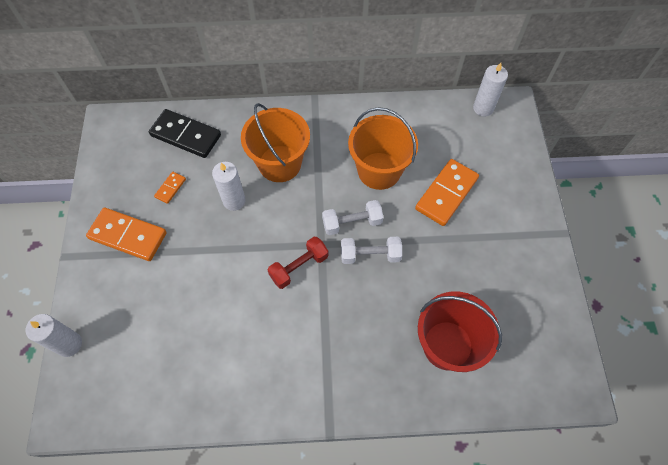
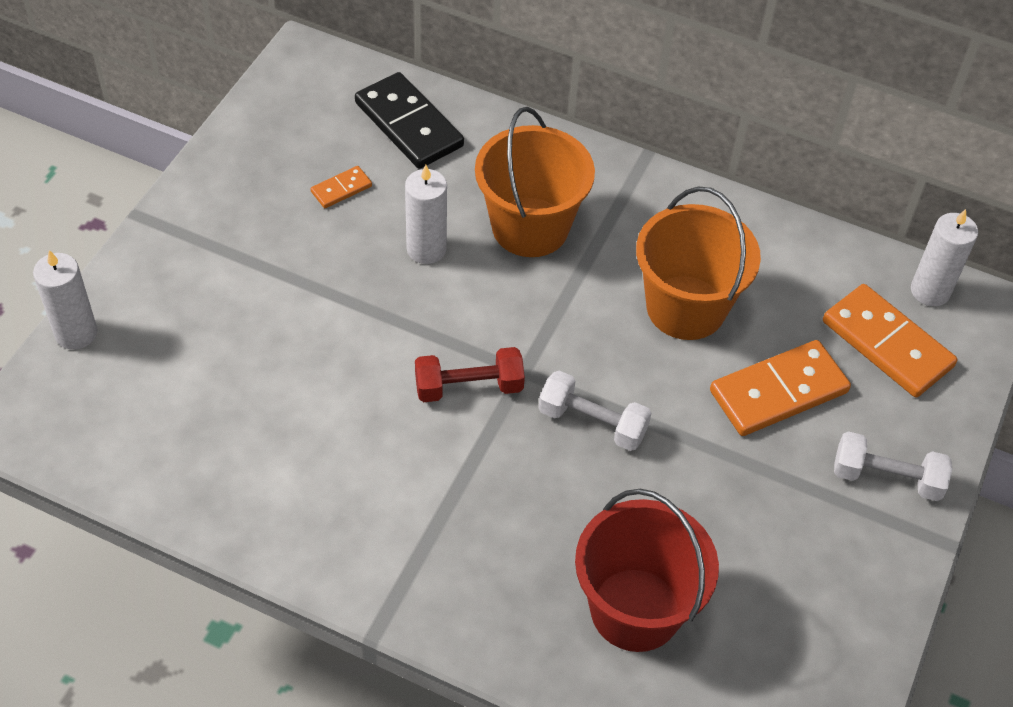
camera: 25 degrees right, 10 degrees down
(128, 236) = (240, 227): orange domino -> orange domino (887, 344)
(352, 223) = (592, 363): white dumbbell -> white dumbbell (886, 478)

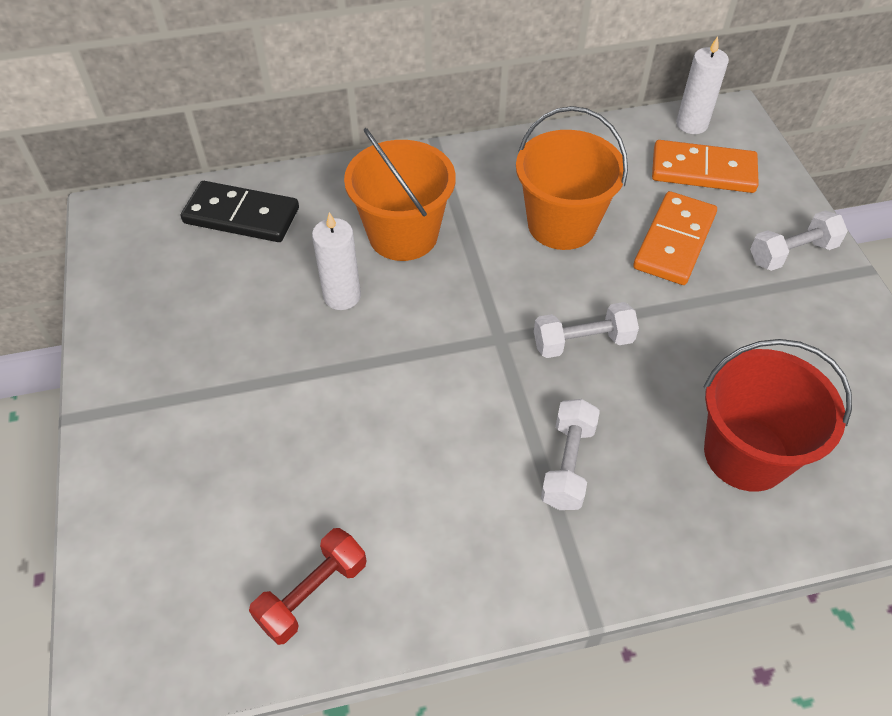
camera: 35 degrees left, 0 degrees up
(76, 333) = (100, 556): white candle -> none
(341, 189) = (232, 292): orange domino -> none
(469, 387) = (473, 376): red dumbbell -> red dumbbell (312, 594)
(474, 510) = (567, 464): none -> white dumbbell

